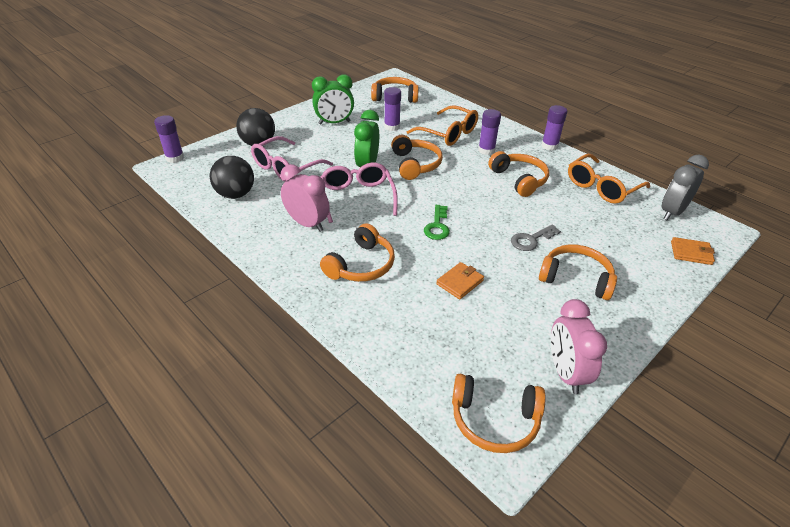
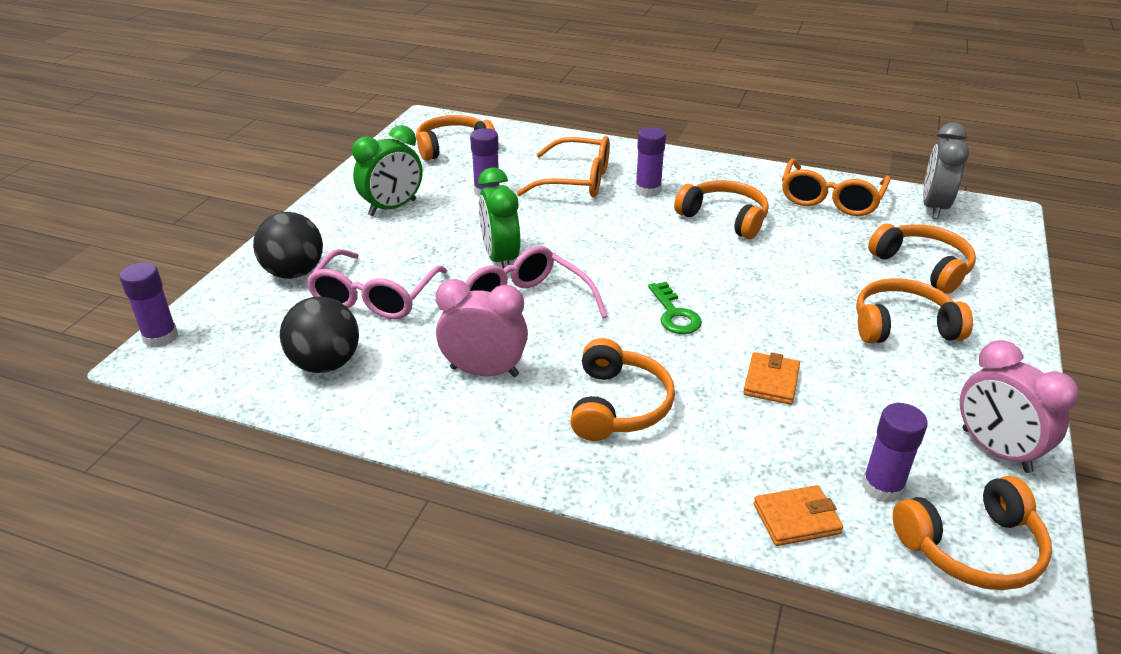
camera: 25 degrees left, 5 degrees down
(415, 164) = (568, 237): orange headphones -> orange headphones (923, 266)
(531, 240) = (808, 293): grey key -> none
(549, 146) = (723, 163): purple glue stick -> purple glue stick (882, 487)
(691, 253) = (995, 251): orange wallet -> orange wallet (796, 519)

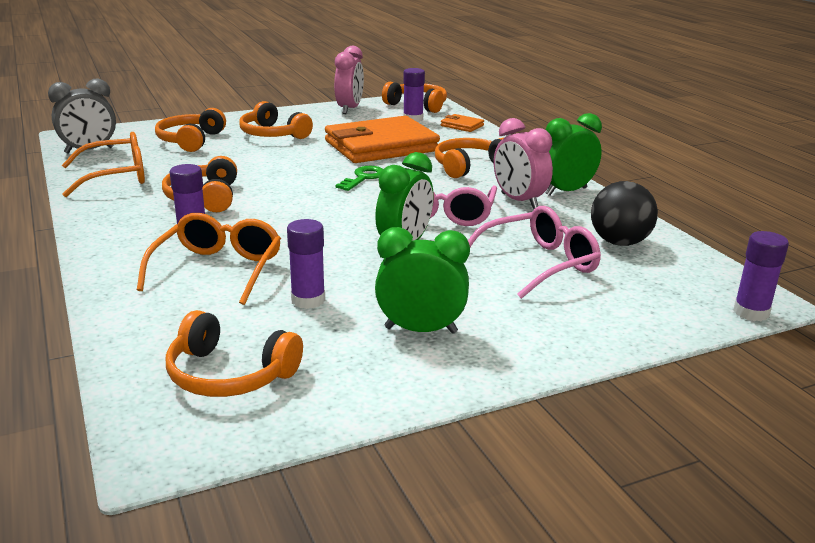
camera: 135 degrees left, 10 degrees down
(294, 273) = (590, 312): black ball -> none
(455, 424) = (566, 191): none -> green clock
(576, 180) = (217, 270): orange glasses -> orange glasses turned 45 degrees clockwise
(771, 381) = (381, 146): orange wallet -> orange wallet, size x2.47

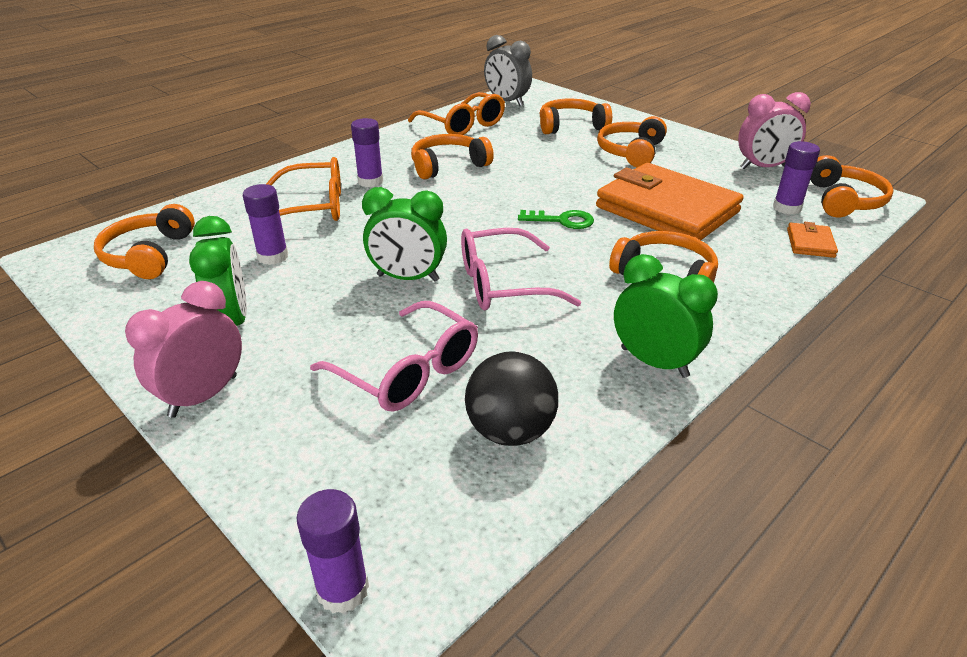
camera: 70 degrees right, 10 degrees up
(519, 201) = (585, 329): pink clock -> pink clock (203, 396)

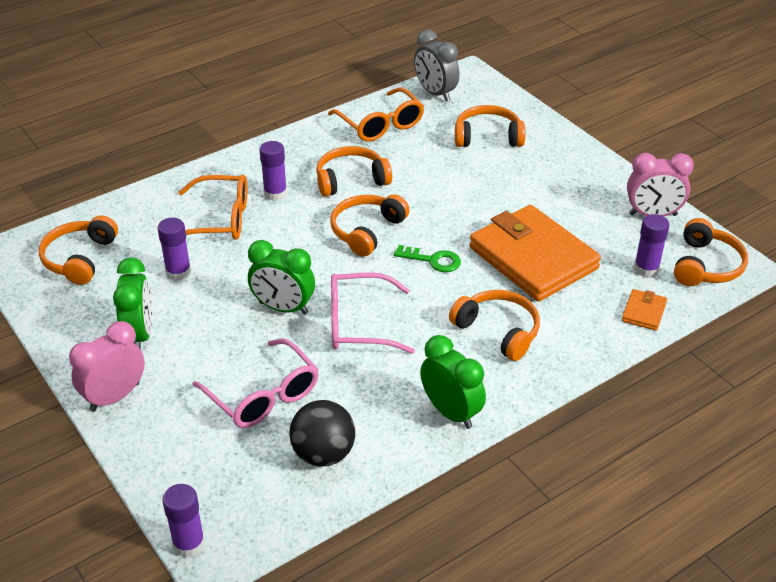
camera: 10 degrees right, 5 degrees up
(631, 152) = (532, 180): orange headphones -> orange headphones (367, 231)

